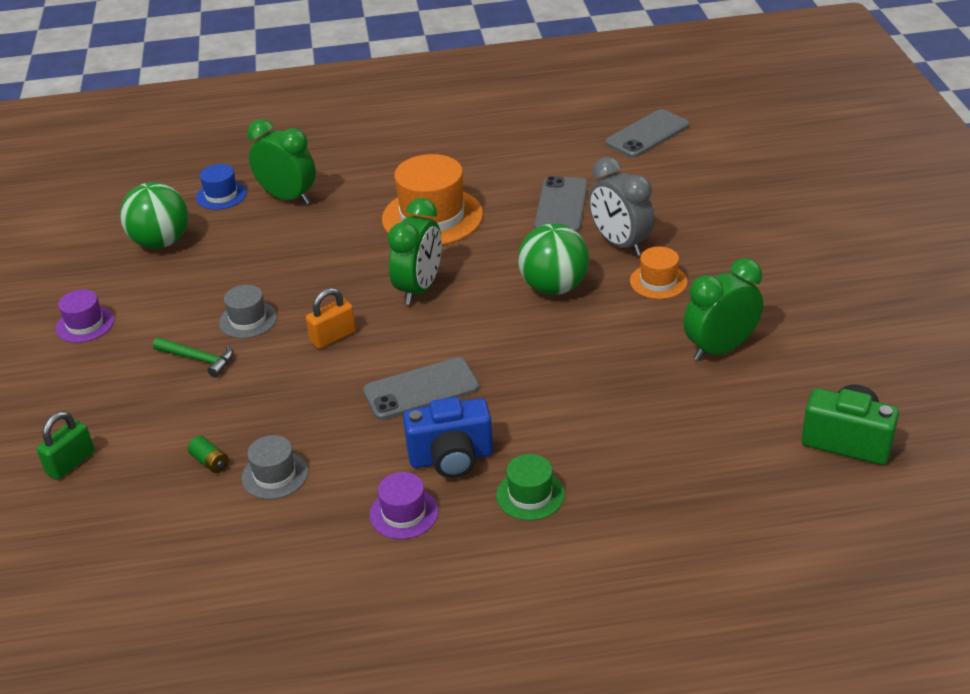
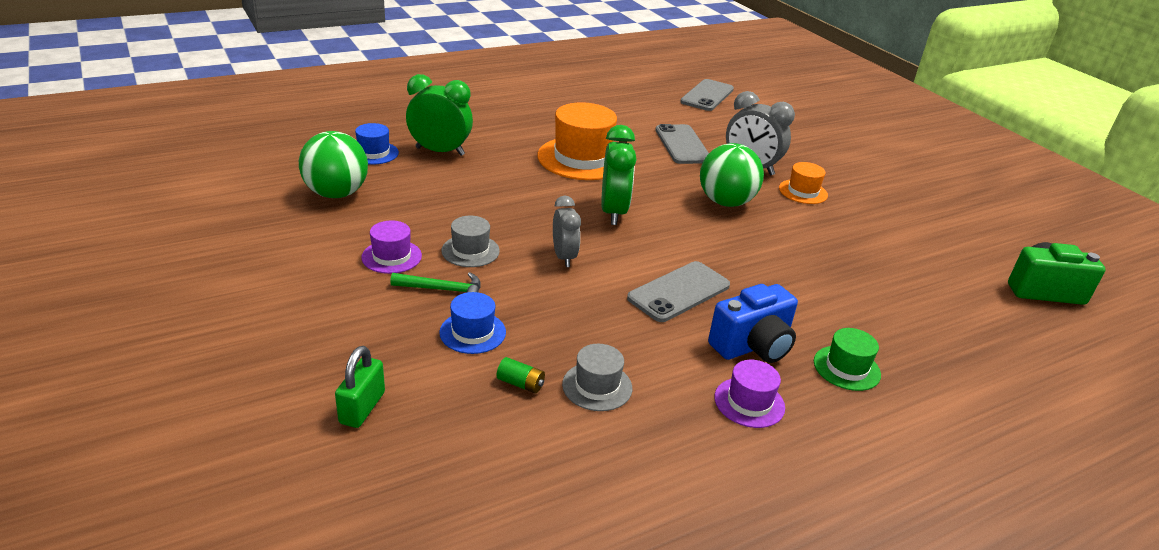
camera: 25 degrees left, 5 degrees down
(85, 324) = (297, 271): purple hat -> purple hat (391, 256)
(199, 406) = (472, 332): none -> blue hat
(333, 337) = (564, 257): orange padlock -> grey clock
(720, 349) = (891, 235): green clock -> none

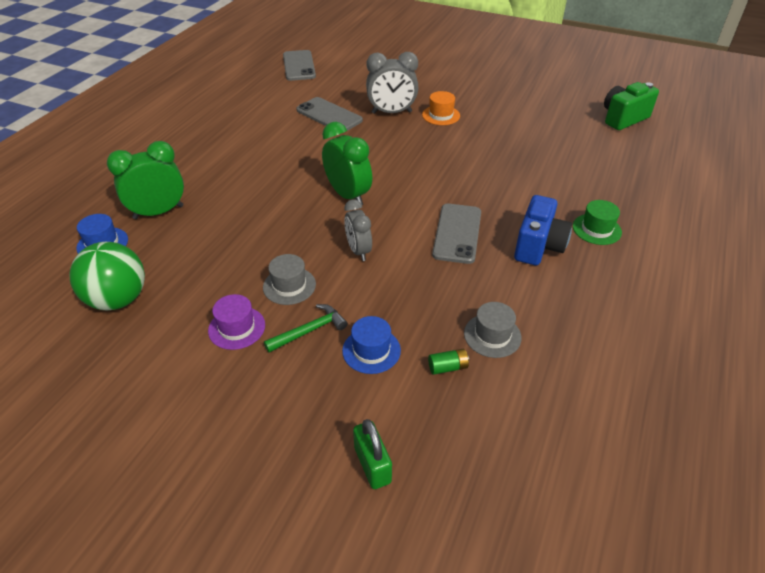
camera: 35 degrees left, 10 degrees up
(564, 257) = (358, 251): grey clock -> grey clock turned 150 degrees counterclockwise
(582, 158) = (275, 162): orange hat -> none
(725, 202) = (407, 148): green ball -> none
(749, 402) = (579, 286): purple hat -> none

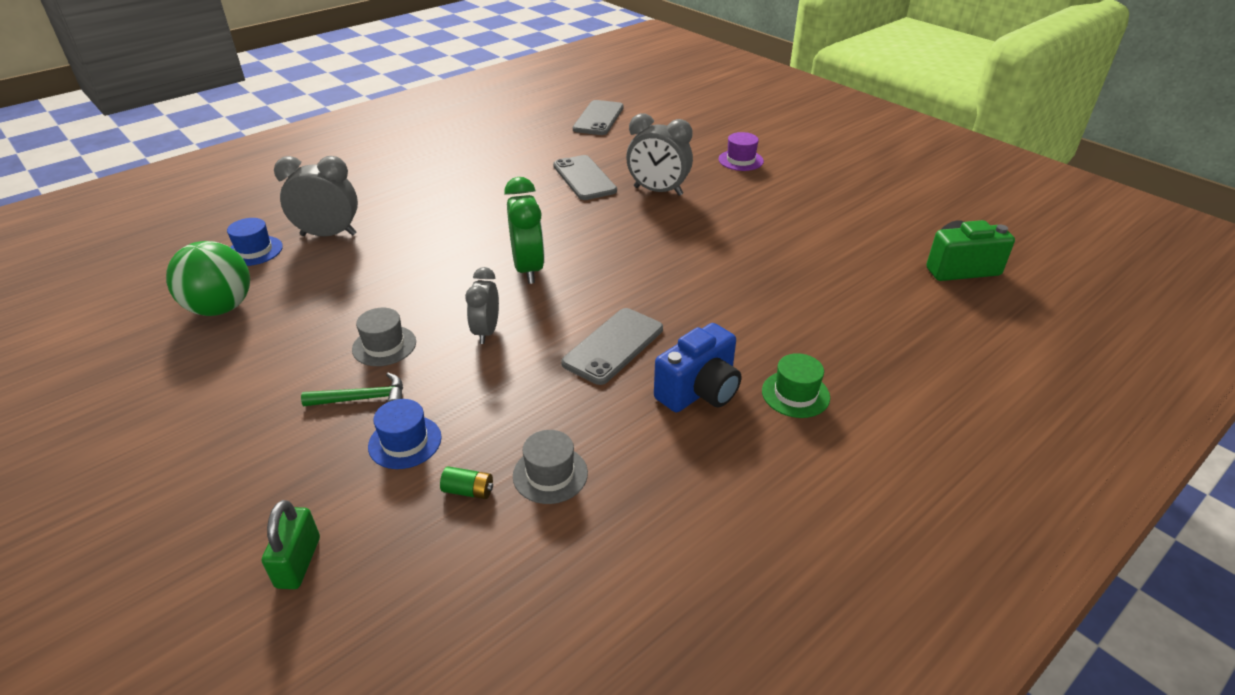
camera: 25 degrees right, 5 degrees down
(158, 212) = (328, 235): green clock -> grey clock
(237, 328) = (298, 371): purple hat -> purple hat (740, 160)
(441, 115) = (714, 207): orange hat -> none

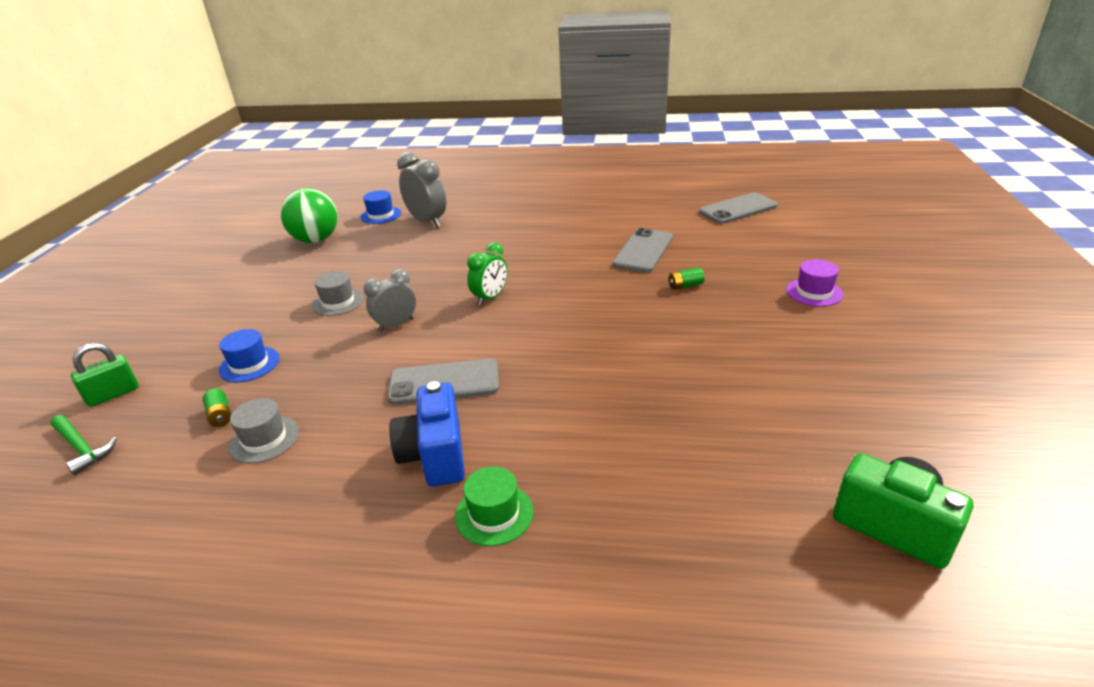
camera: 50 degrees right, 5 degrees down
(362, 398) = (278, 326): green hammer -> green hammer (82, 448)
(528, 269) = (490, 298): green clock -> green clock, size x0.66
(658, 191) = (685, 286): grey clock -> green battery
(699, 391) = (435, 455): blue camera -> blue camera turned 75 degrees clockwise

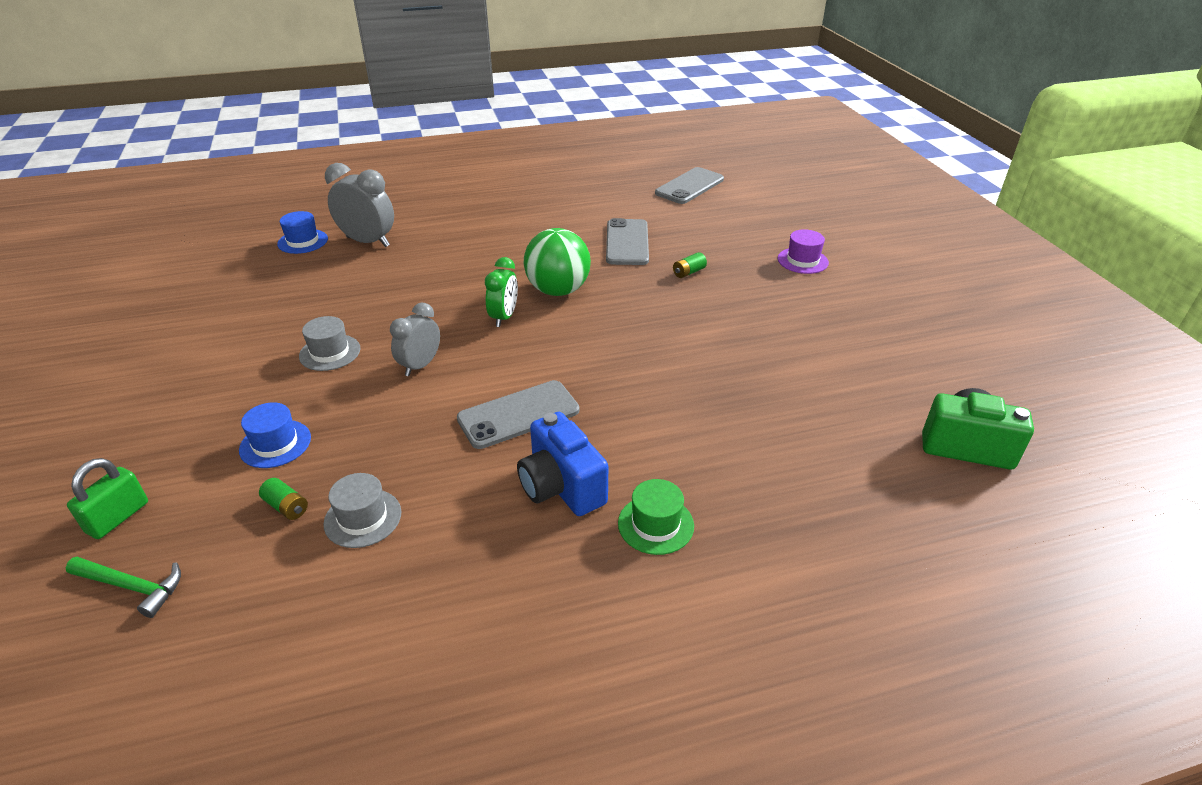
camera: 25 degrees left, 5 degrees up
(316, 240) = (240, 283): green ball -> green ball (558, 290)

